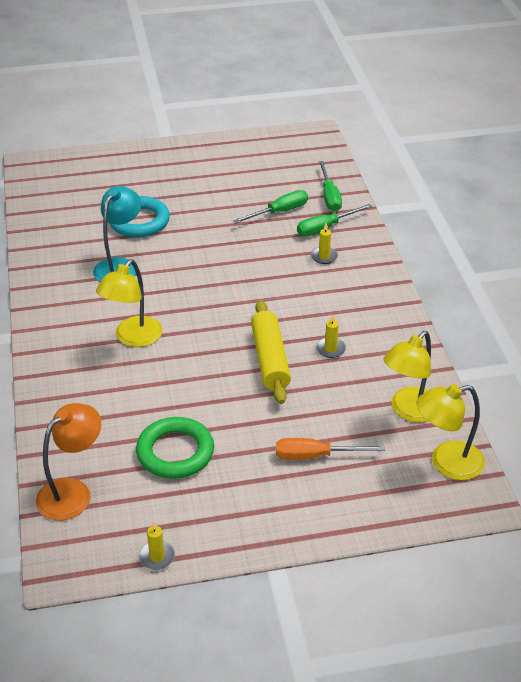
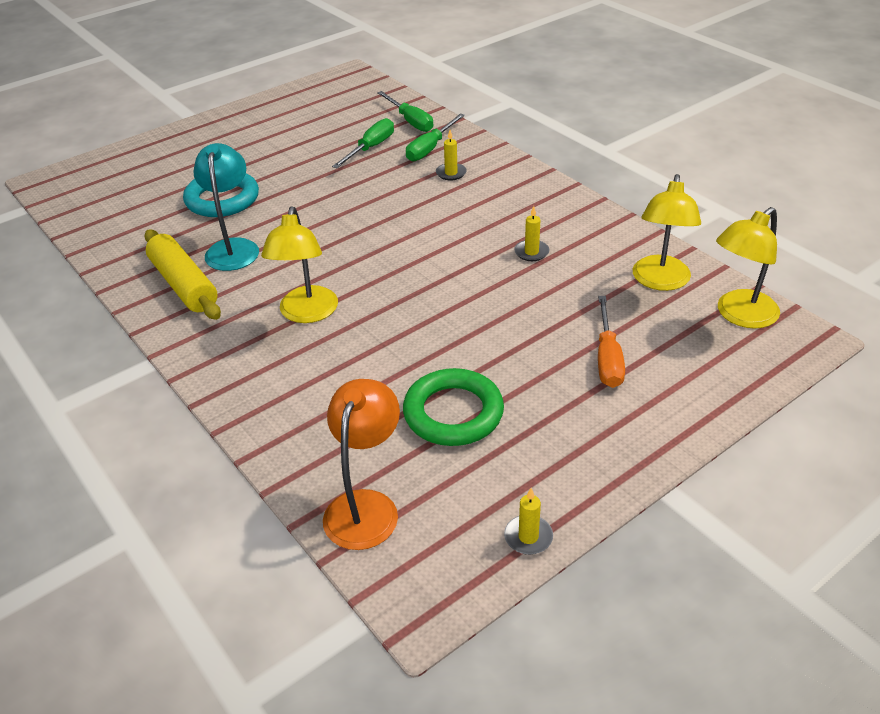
camera: 25 degrees left, 0 degrees up
(270, 359) = (478, 283): yellow rolling pin -> yellow rolling pin (184, 284)
(315, 456) = (607, 358): orange screwdriver -> orange screwdriver turned 60 degrees counterclockwise

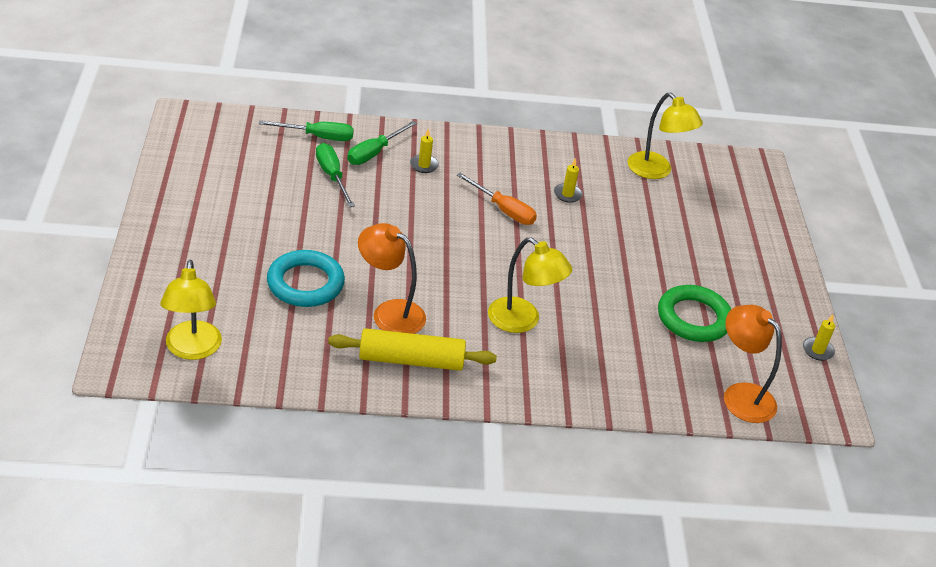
camera: 60 degrees left, 0 degrees up
(233, 248) = (390, 312): turquoise lamp -> orange lamp
(430, 148) = (374, 153): green screwdriver -> green screwdriver turned 60 degrees clockwise
(607, 358) = (704, 235): orange screwdriver -> orange screwdriver (503, 210)
(739, 315) = (718, 169): yellow lamp -> yellow lamp (192, 349)

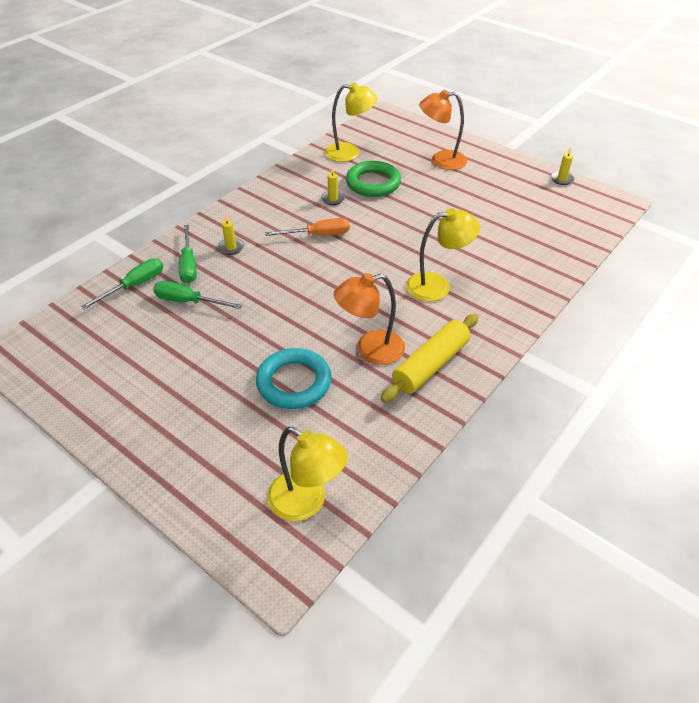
camera: 45 degrees left, 5 degrees up
(693, 318) = (496, 210): green ring -> green ring (373, 183)
(740, 395) = (579, 228): orange lamp -> orange lamp (441, 160)

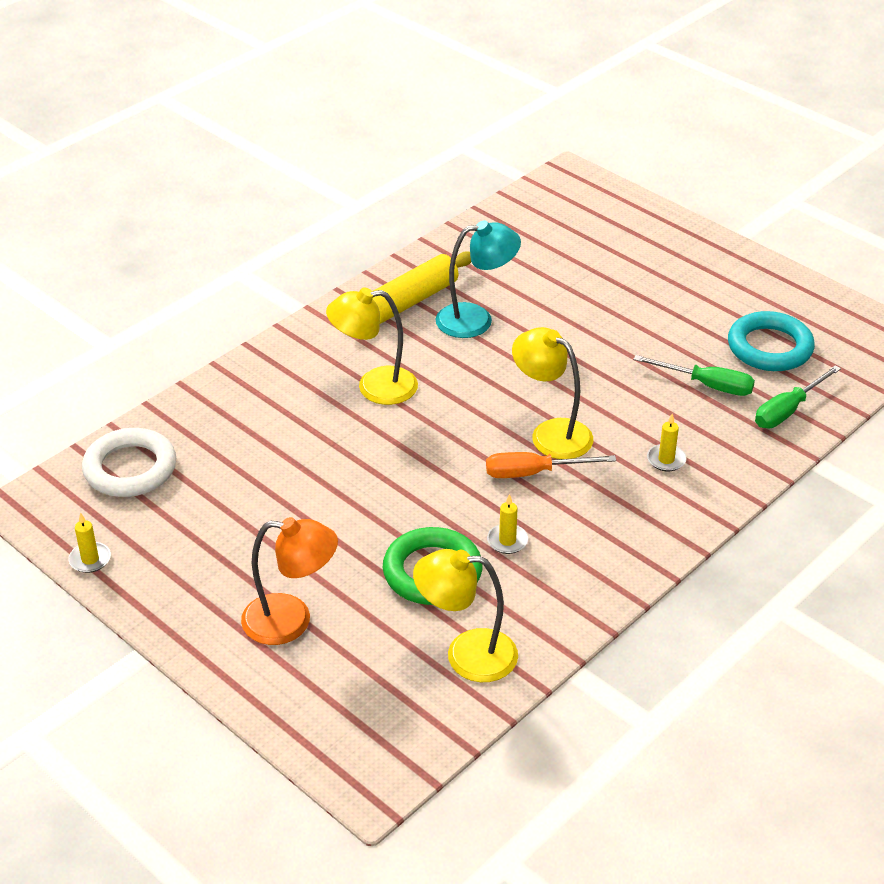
camera: 175 degrees left, 5 degrees down
(188, 265) = (722, 435): green screwdriver -> none
(294, 382) = (564, 294): turquoise ring -> turquoise ring (769, 347)
(306, 502) = (549, 209): yellow lamp -> yellow lamp (551, 433)
(370, 350) = (476, 319): orange lamp -> turquoise lamp
(573, 224) = (130, 468): none -> white ring

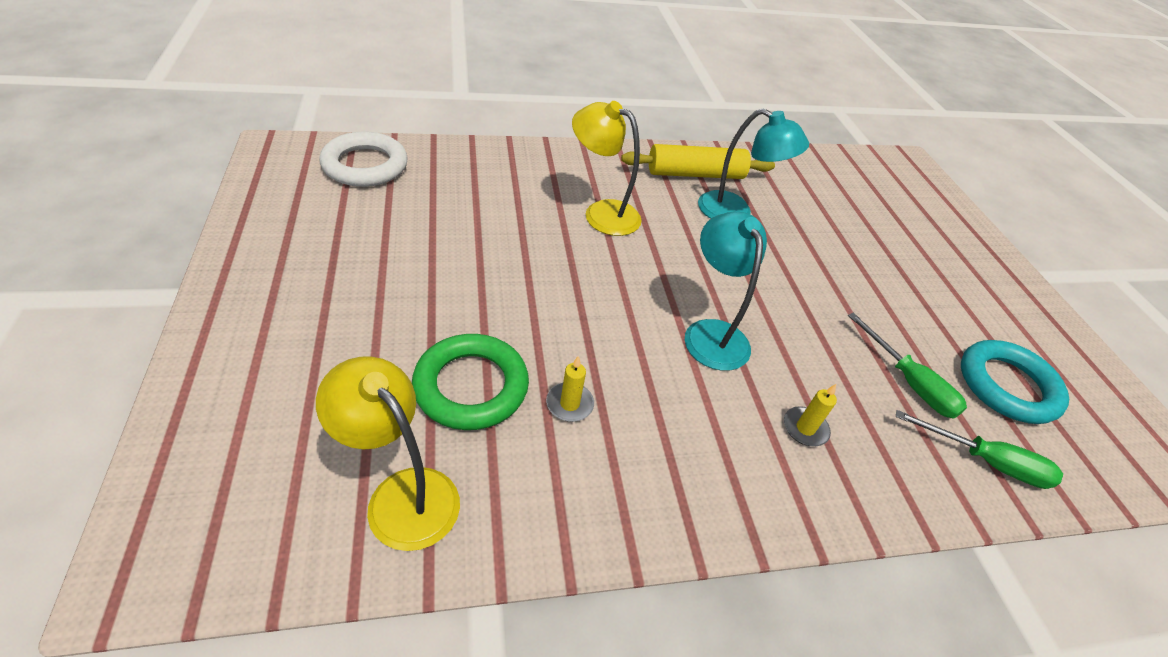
camera: 30 degrees right, 5 degrees up
(90, 559) = (251, 204): yellow candle -> none
(291, 621) = (308, 346): orange lamp -> none
(533, 473) = (660, 357): orange screwdriver -> none
(551, 433) = (711, 333): yellow lamp -> turquoise lamp
(787, 410) = (986, 462): green screwdriver -> green screwdriver turned 150 degrees counterclockwise

